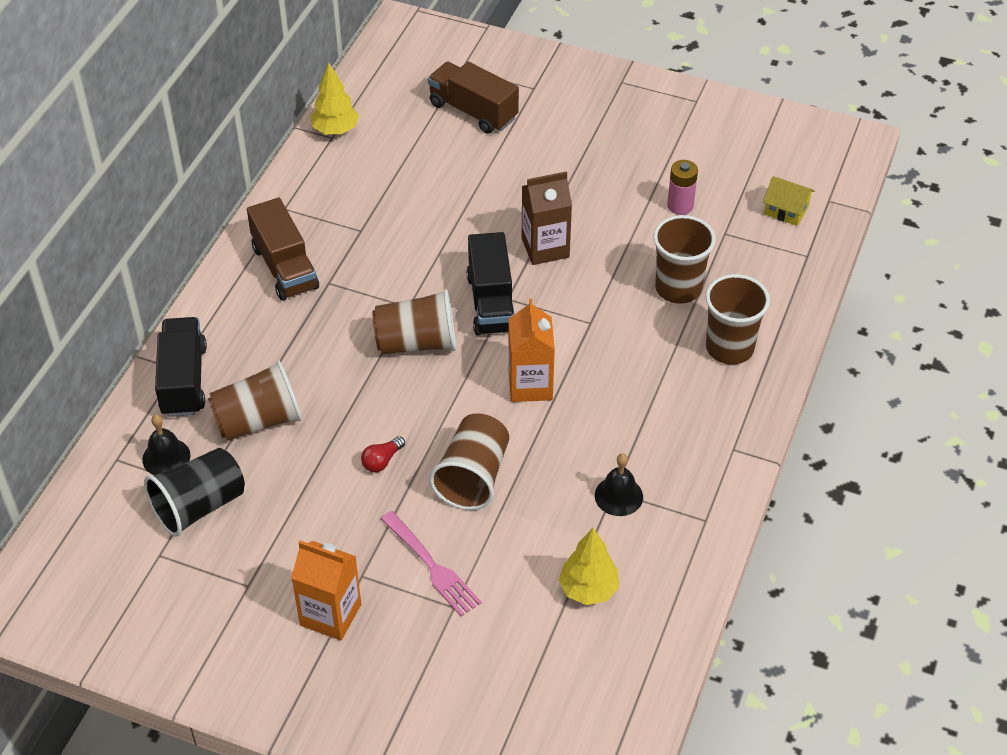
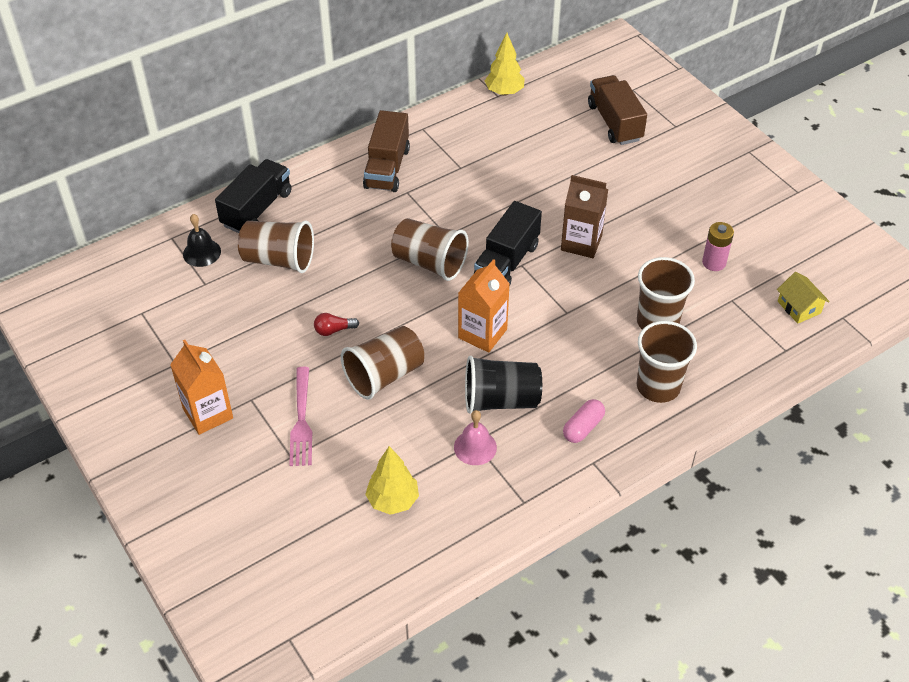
camera: 35 degrees right, 0 degrees up
(199, 506) = (193, 295): black cup -> black cup (501, 400)
(618, 496) = (475, 447): black bell -> pink bell
(697, 422) = (583, 427): none -> pink capsule

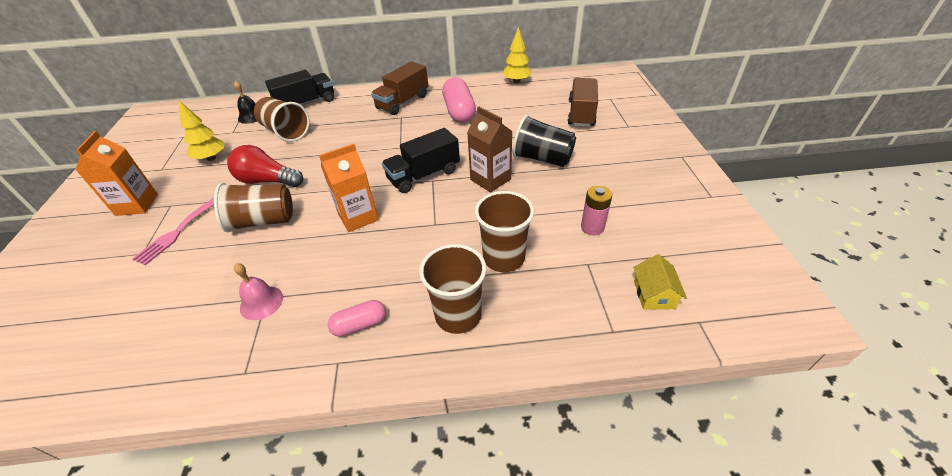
camera: 30 degrees right, 5 degrees down
(333, 330) = (267, 181): red light bulb -> red light bulb, size x2.05
(393, 500) = (158, 319): yellow tree -> yellow tree (211, 158)
(429, 263) = (371, 160): brown cup -> none
(472, 161) = (459, 111): none -> pink capsule
(501, 400) = (320, 272): black cup -> black cup (542, 158)

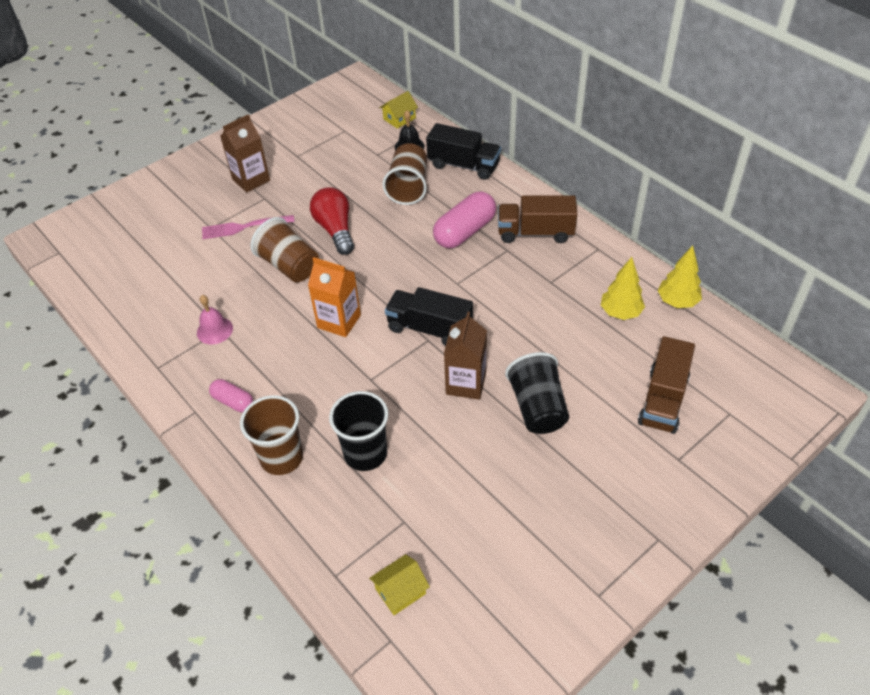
camera: 55 degrees right, 5 degrees up
(137, 204) = (251, 180): orange carton -> brown carton
(211, 158) = (333, 172): yellow tree -> yellow tree (620, 312)
(219, 110) = (399, 119): none -> yellow house
(459, 111) = (561, 289): pink capsule -> pink capsule (464, 232)
(503, 258) = (365, 453): brown cup -> black cup
(581, 113) = (663, 400): brown truck -> brown truck turned 135 degrees clockwise
(592, 227) = (458, 503): pink battery -> none

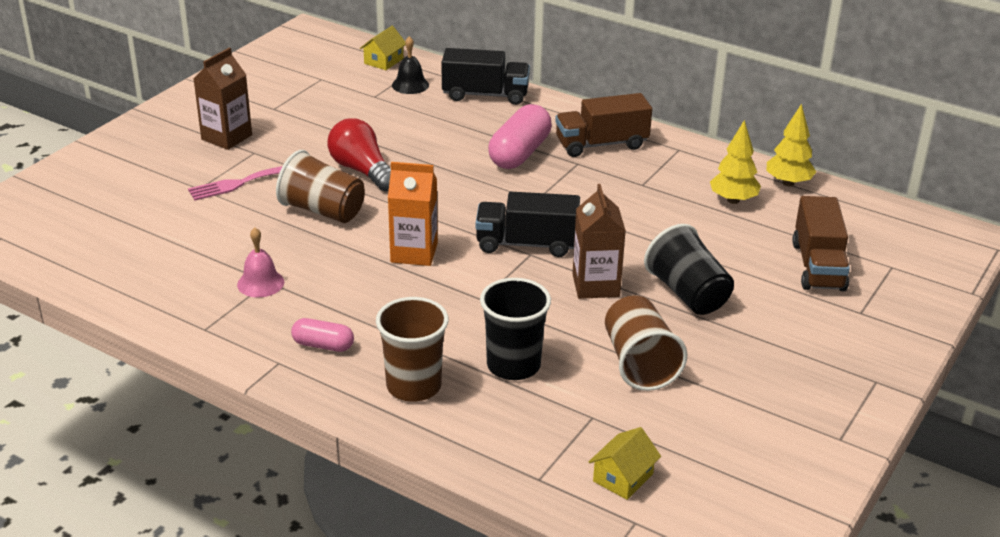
camera: 20 degrees left, 15 degrees down
(408, 187) = (430, 122): brown cup -> brown cup (639, 363)

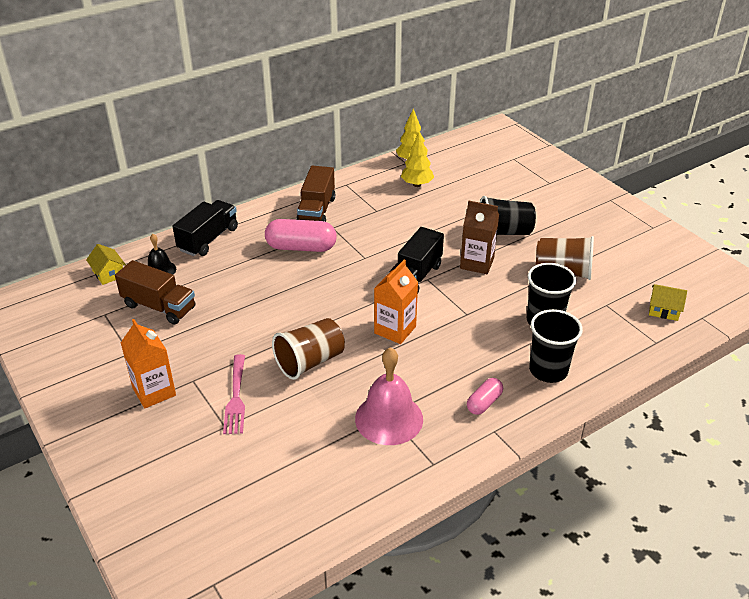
camera: 65 degrees left, 5 degrees up
(226, 137) = (154, 392): brown carton -> orange carton
(260, 283) = (389, 418): pink bell -> pink bell, size x1.79
(362, 170) = (267, 327): red light bulb -> none
(414, 386) = (548, 370): brown cup -> black cup
(519, 153) = (301, 247): pink capsule -> pink capsule turned 45 degrees counterclockwise
(623, 477) = (664, 310): yellow house -> yellow house turned 45 degrees counterclockwise
(818, 266) = (500, 180): brown truck -> brown truck (159, 307)

